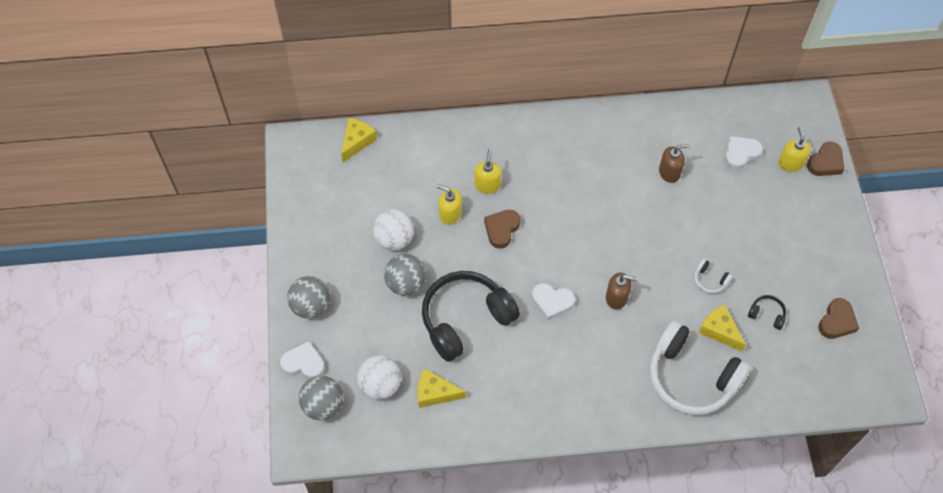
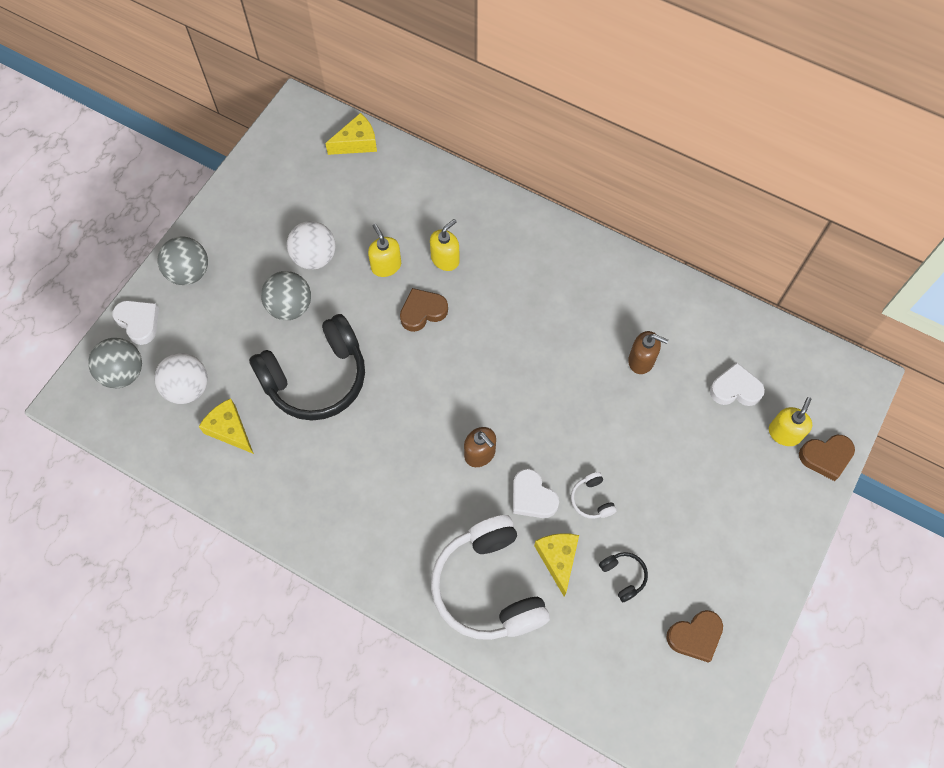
camera: 35 degrees right, 5 degrees up
(465, 319) = (316, 377): black headphones -> black headphones turned 150 degrees clockwise
(552, 302) = (412, 415): white heart -> white heart (532, 497)

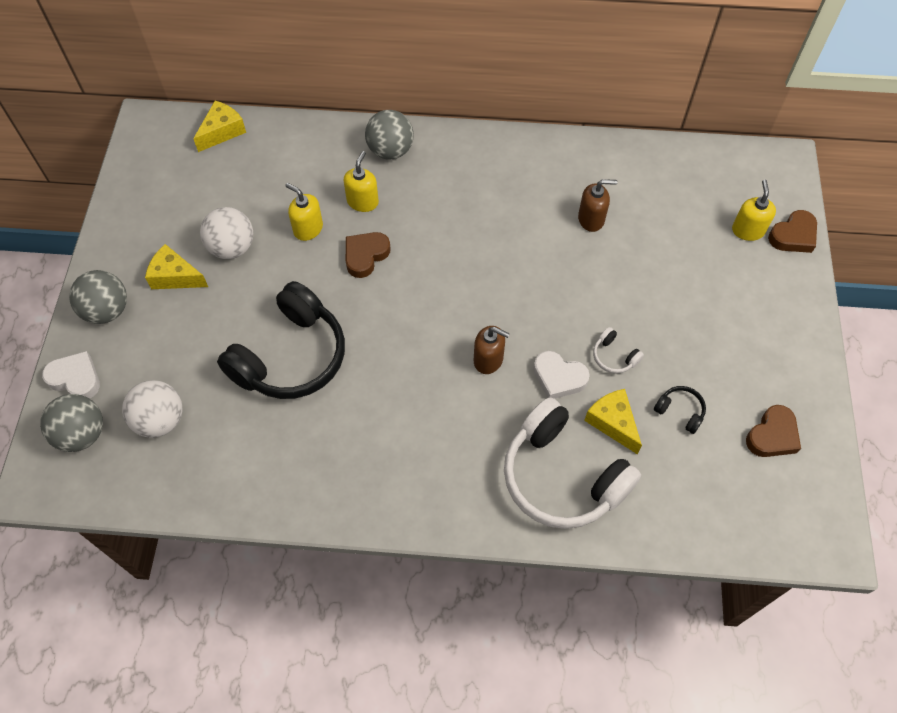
camera: 25 degrees left, 5 degrees down
(230, 430) = (226, 442): yellow cheese -> yellow cheese (175, 276)
(290, 307) = (230, 302): grey ball -> grey ball (390, 150)
(735, 389) = (685, 211): white heart -> none

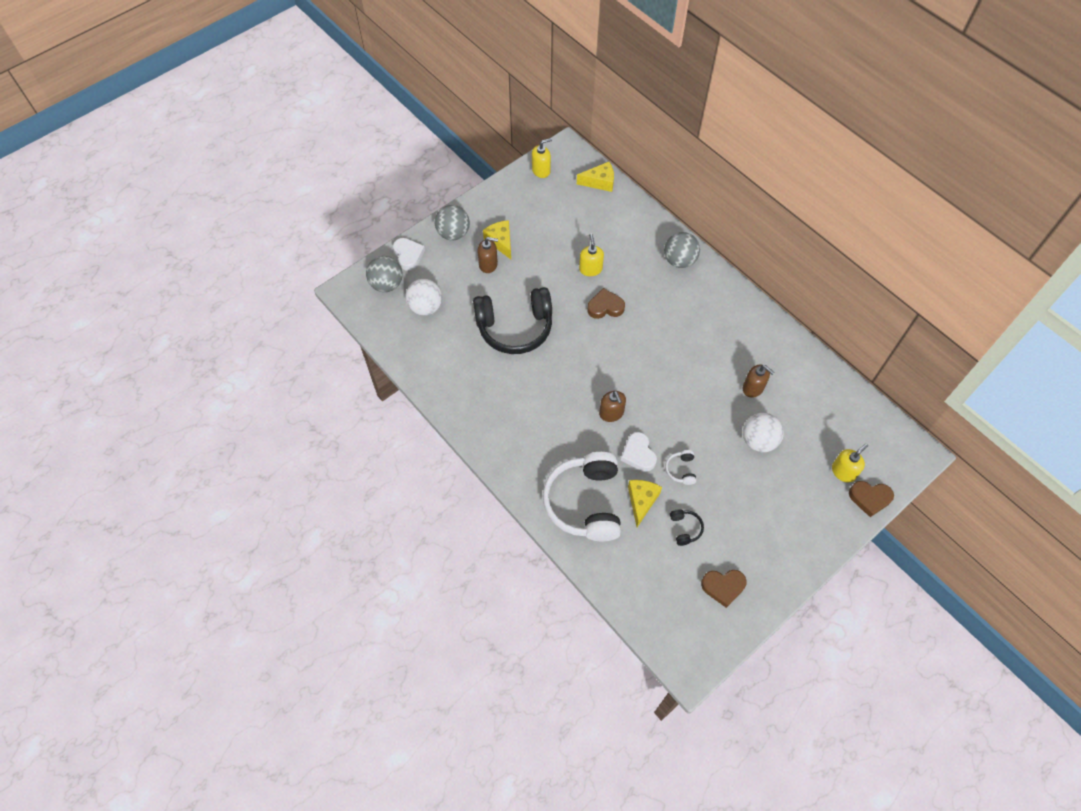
camera: 45 degrees right, 0 degrees up
(187, 312) = (488, 264): none -> brown soap dispenser
(232, 248) = (542, 249): white ball -> white ball (758, 441)
(363, 202) = (634, 277): yellow soap dispenser -> yellow soap dispenser (541, 170)

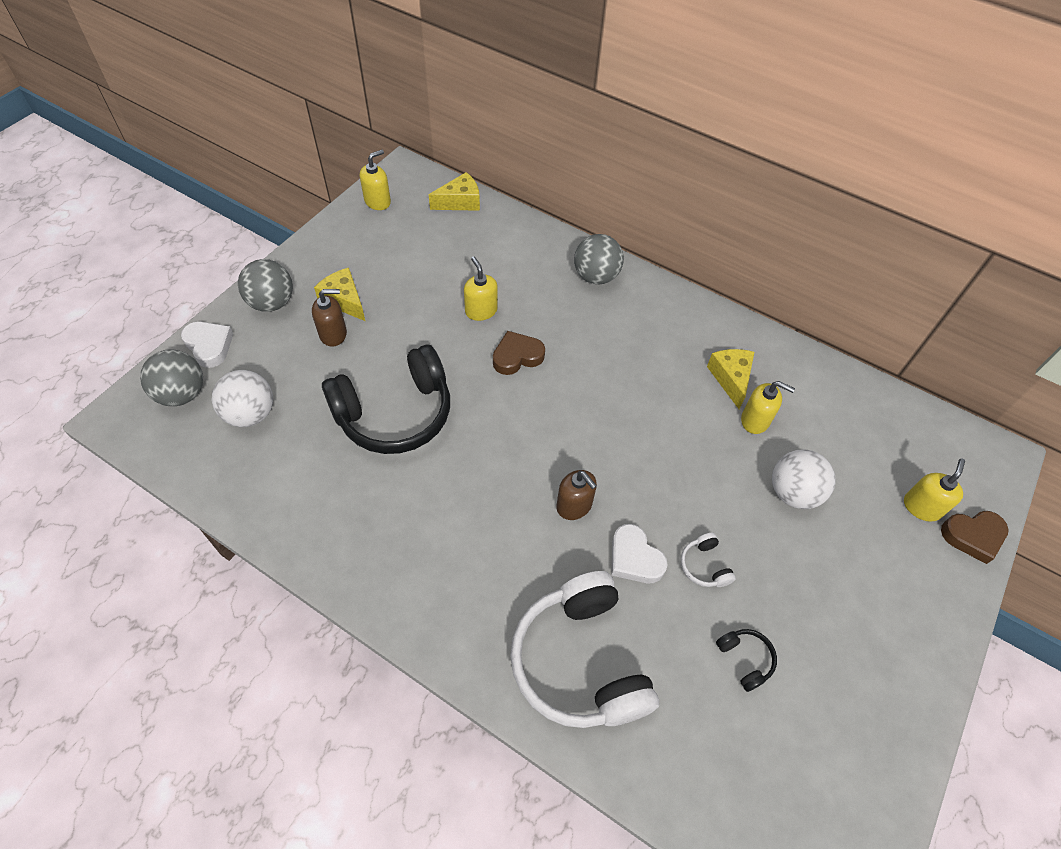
camera: 20 degrees left, 5 degrees down
(641, 501) = (665, 633): yellow cheese -> yellow cheese (731, 378)
(723, 587) = (838, 742): brown heart -> none
(753, 388) = (755, 420): brown soap dispenser -> yellow soap dispenser

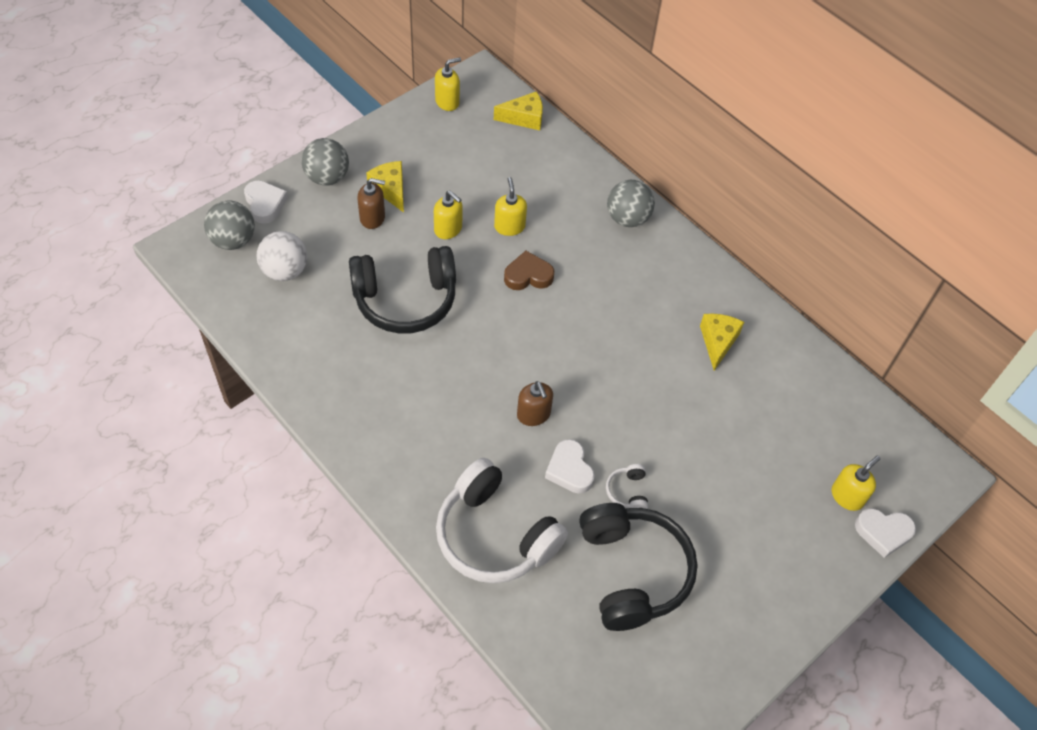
camera: 15 degrees right, 0 degrees up
(580, 661) = (495, 535): white headphones -> white headphones turned 45 degrees counterclockwise
(745, 659) = (632, 572): black headphones -> black headphones, size x2.49
(755, 420) = (725, 384): yellow soap dispenser -> yellow soap dispenser (448, 229)
(793, 492) = (732, 454): white ball -> none
(972, 536) = (883, 532): brown heart -> white heart

